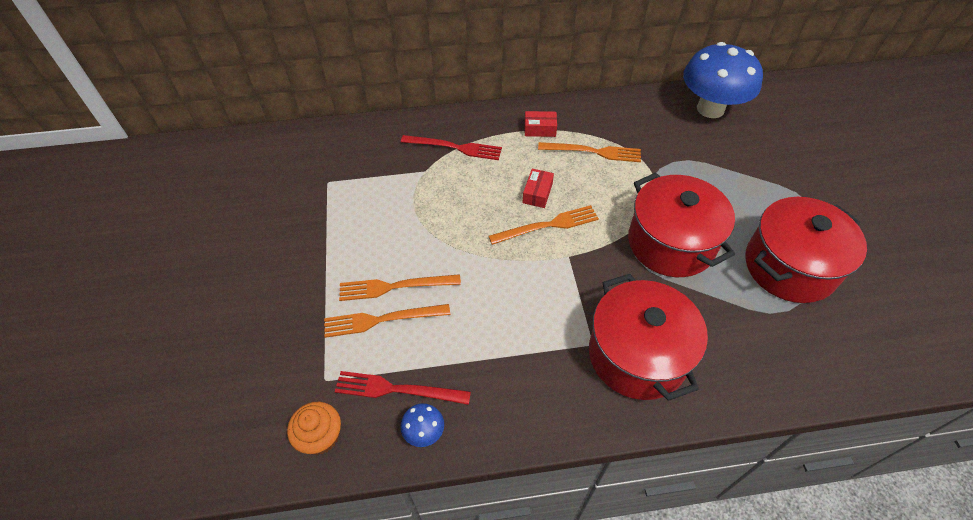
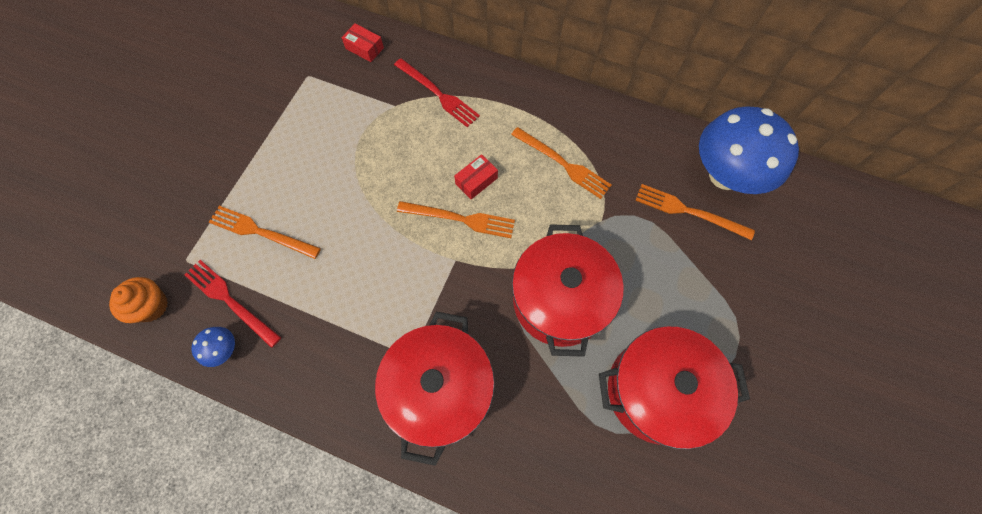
camera: 30 degrees right, 15 degrees up
(395, 287) = (291, 207): orange fork -> orange fork (689, 211)
(540, 129) = (530, 113): red box -> red box (364, 48)

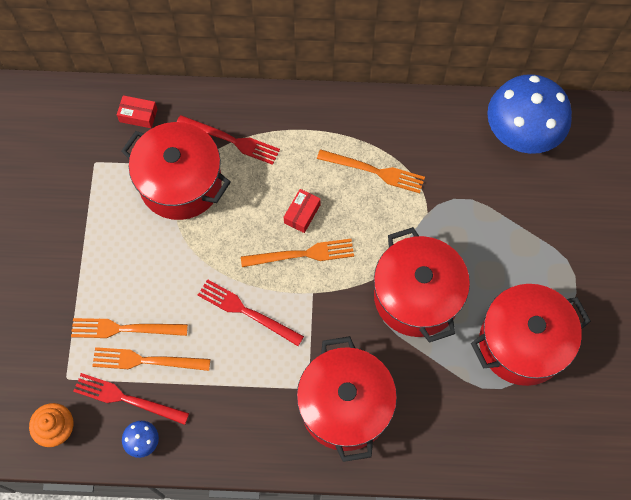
camera: 20 degrees left, 0 degrees up
(375, 117) = (180, 183): none -> red pot
(383, 256) = (247, 312): none -> red fork
(689, 211) = (500, 179): orange fork -> orange fork (146, 360)

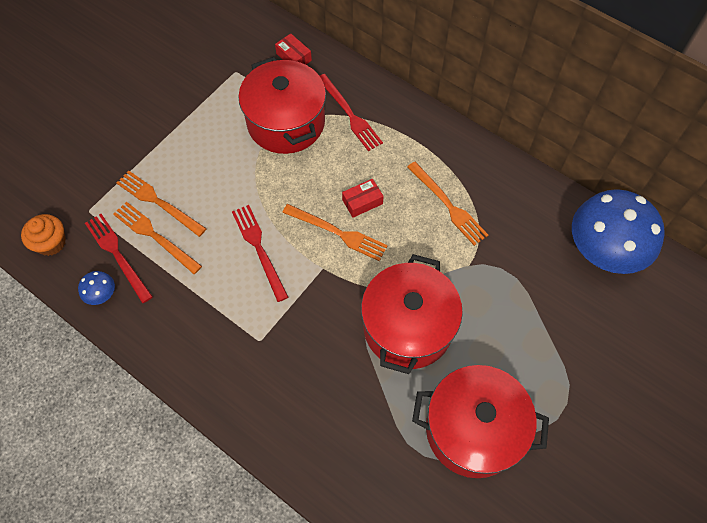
camera: 35 degrees right, 5 degrees down
(345, 406) = (278, 376): red pot -> none

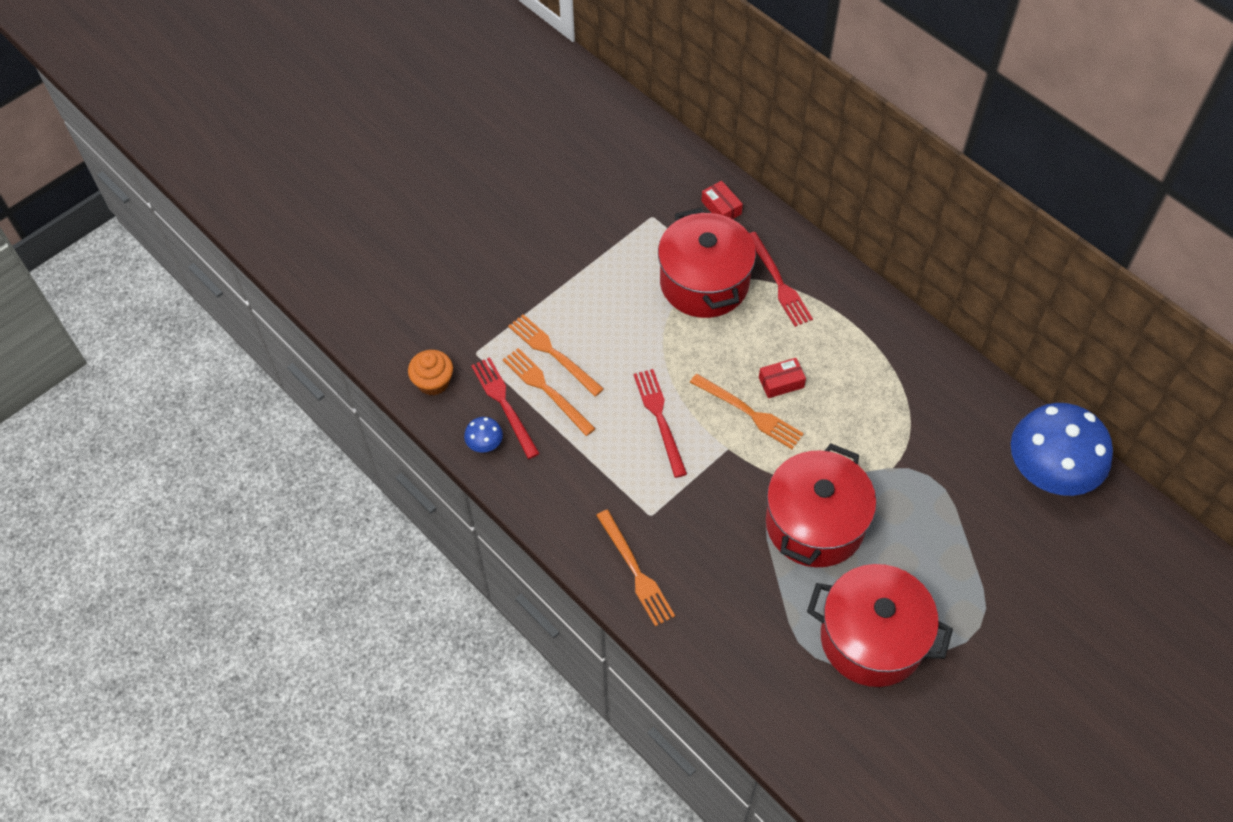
camera: 10 degrees right, 5 degrees down
(448, 205) = (878, 399): orange fork -> orange fork (635, 571)

